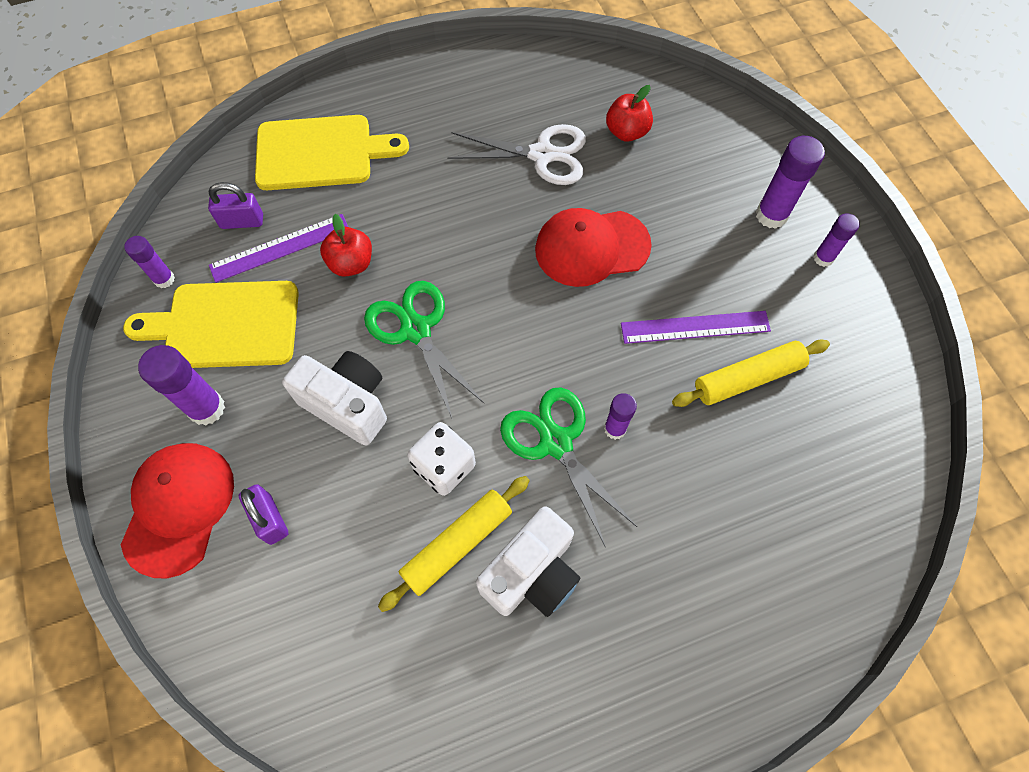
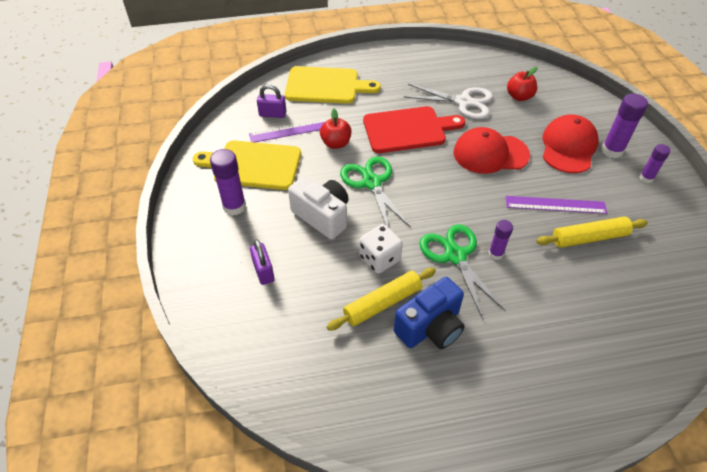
camera: 10 degrees right, 15 degrees down
(164, 279) = (221, 137): purple glue stick -> none
(179, 508) = (208, 257): red cap -> red cap (568, 147)
(461, 220) = (408, 129): none -> red cutting board
(532, 573) = (430, 327): white camera -> blue camera

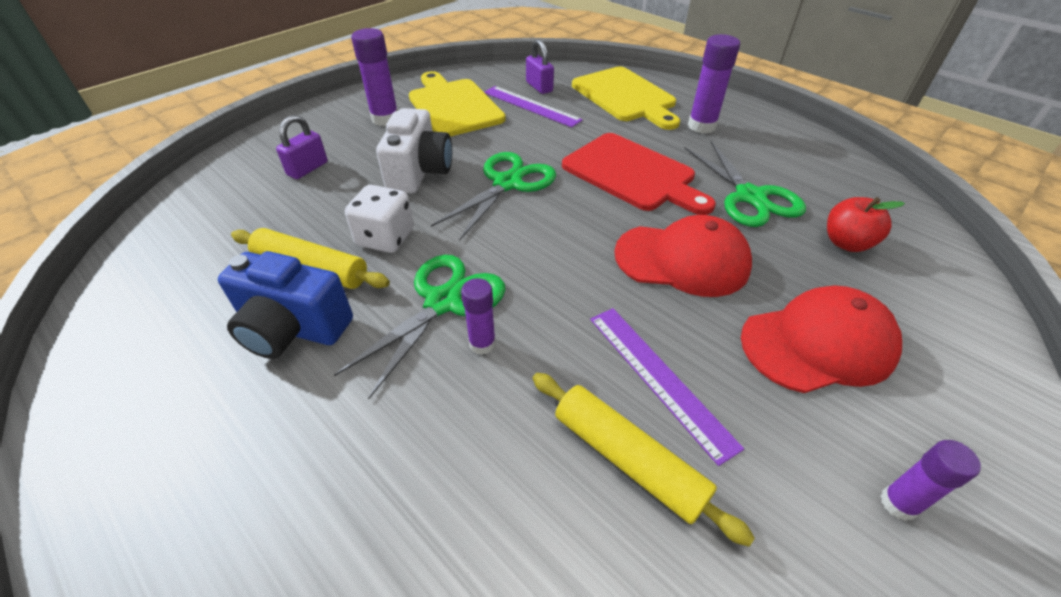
camera: 55 degrees right, 5 degrees down
(336, 143) = (543, 137): red apple -> none
(463, 102) = (750, 197): white scissors -> green scissors
(490, 153) = (682, 260): red cap -> red cap turned 135 degrees clockwise
(612, 151) = (896, 412): purple glue stick -> purple glue stick (701, 126)

